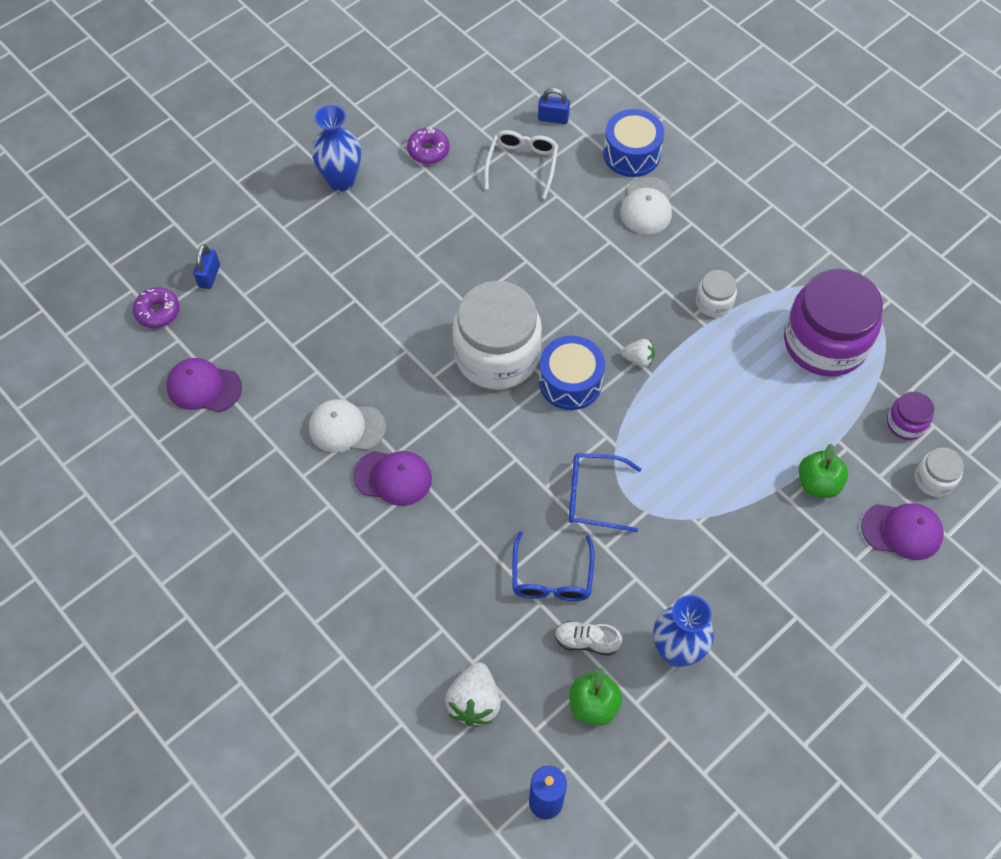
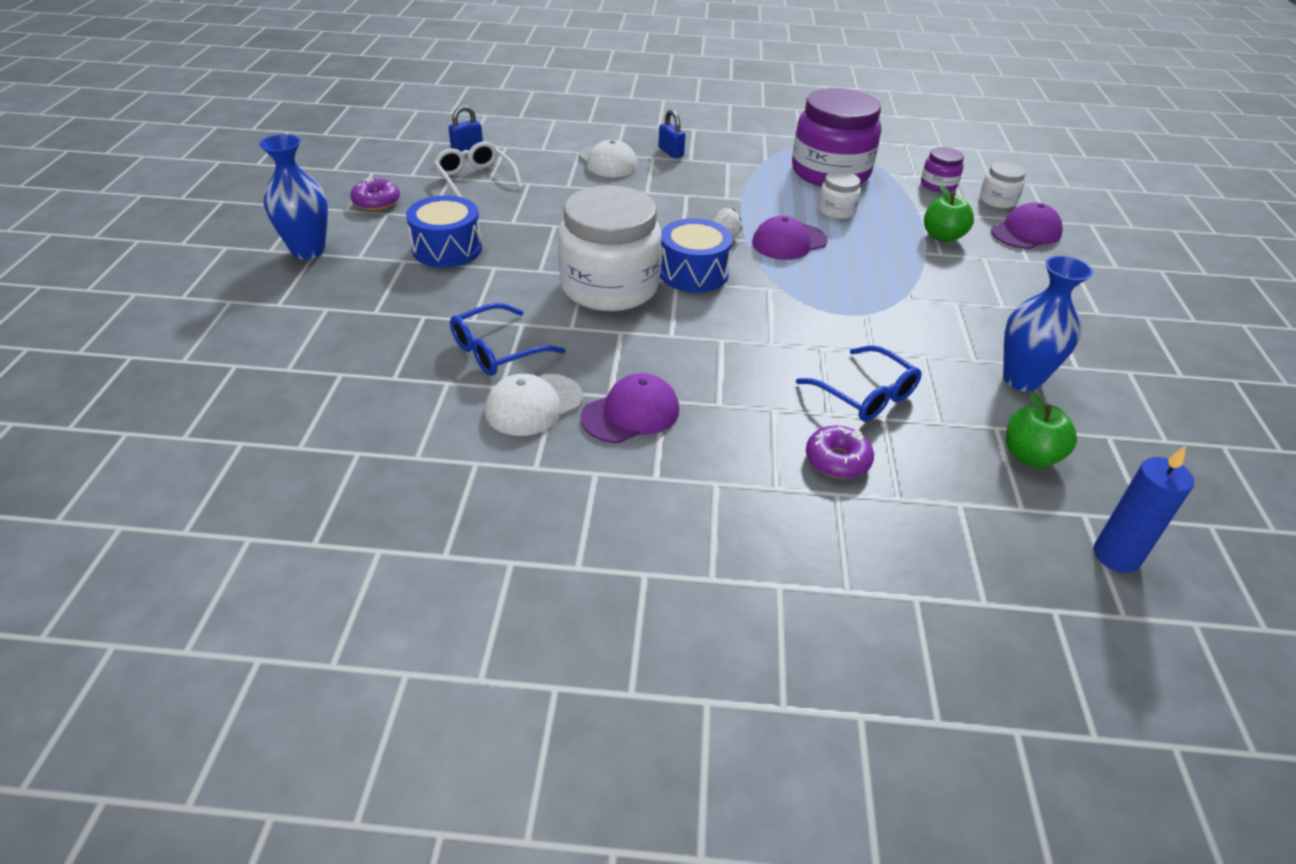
camera: 45 degrees left, 20 degrees down
(158, 312) = (185, 433): purple donut -> purple donut (837, 460)
(204, 387) = (323, 463): purple cap -> purple cap (789, 242)
(209, 276) = (226, 375): blue padlock -> blue padlock (671, 152)
(474, 702) = (946, 527): white strawberry -> none
(586, 641) = (956, 418): white shoe -> none
(594, 496) = (816, 326): blue glasses -> blue glasses (498, 350)
(631, 154) = (557, 143): blue drum -> blue drum (447, 249)
(714, 302) = (730, 186): white jar -> white jar (836, 211)

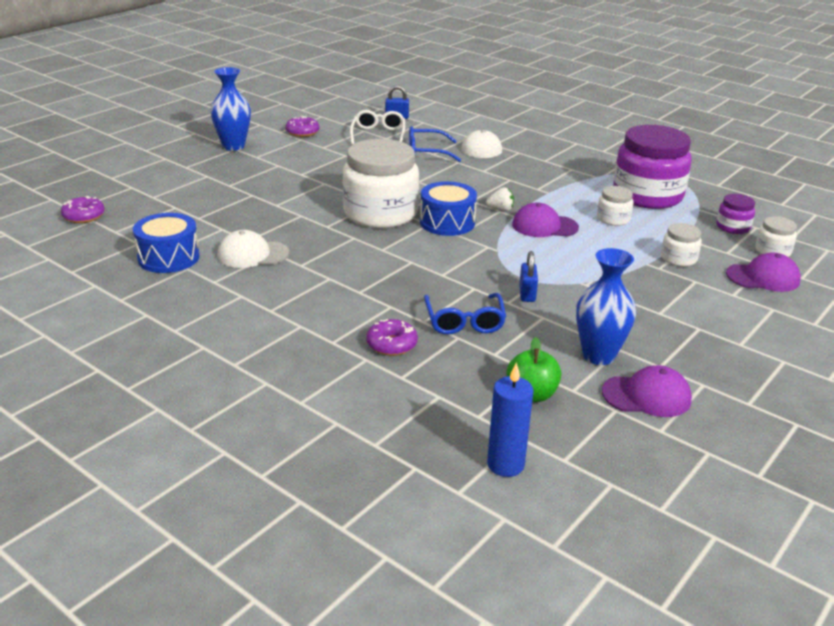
camera: 35 degrees right, 10 degrees down
(218, 442) = (84, 216): none -> purple donut
(447, 249) = (310, 166): blue drum -> blue drum (168, 258)
(498, 350) = (269, 223): blue glasses -> blue glasses (427, 152)
(631, 413) = (300, 277): purple cap -> purple cap (647, 396)
(671, 152) = (536, 152): blue padlock -> blue padlock (527, 294)
(942, 237) = (678, 258): green apple -> white jar

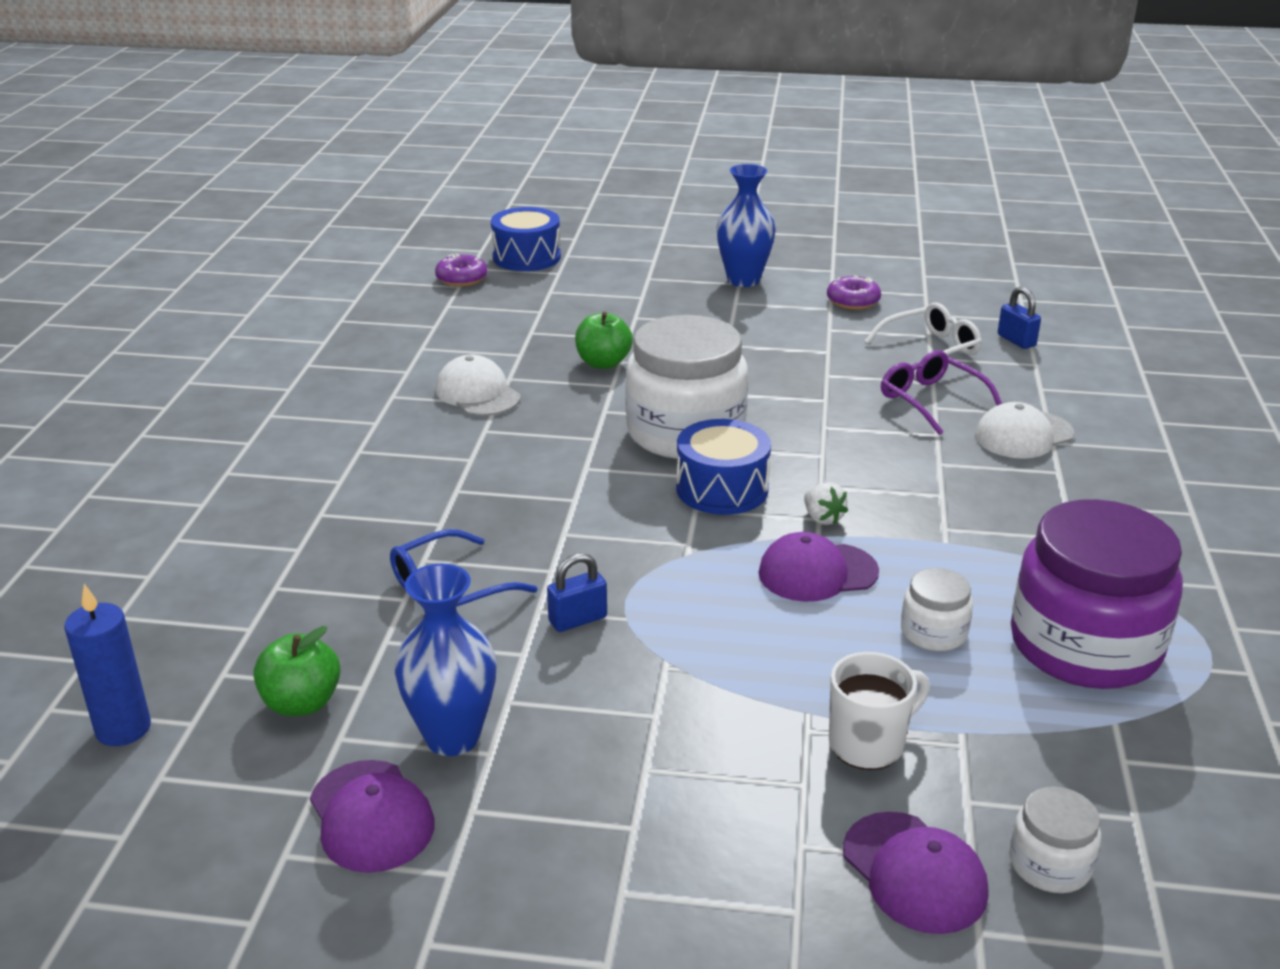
camera: 60 degrees right, 0 degrees up
(168, 258) = (419, 353): blue drum -> blue drum (526, 257)
(271, 210) = (603, 363): none -> green apple
(391, 344) = (345, 555): purple donut -> none
(427, 152) = (932, 401): blue glasses -> purple glasses
(544, 226) = (817, 572): purple cap -> purple cap turned 75 degrees counterclockwise
(678, 258) = (868, 744): white jar -> white mug
(733, 227) = (1091, 785): purple jar -> none

